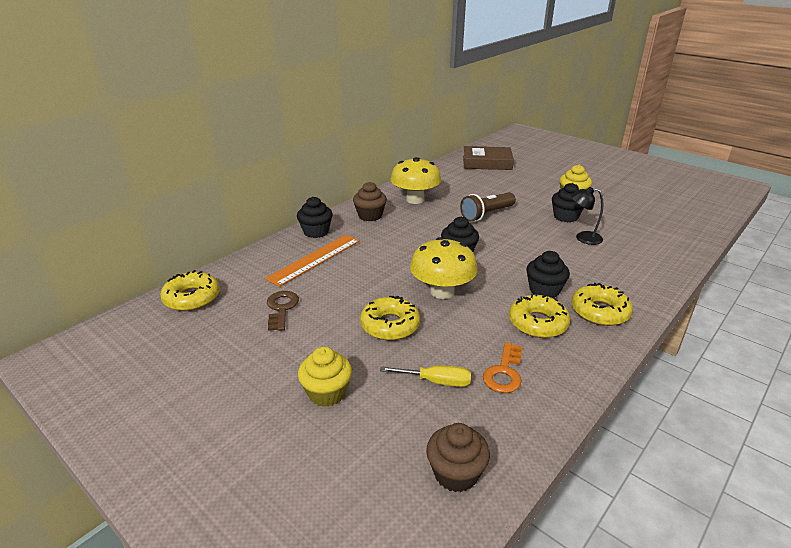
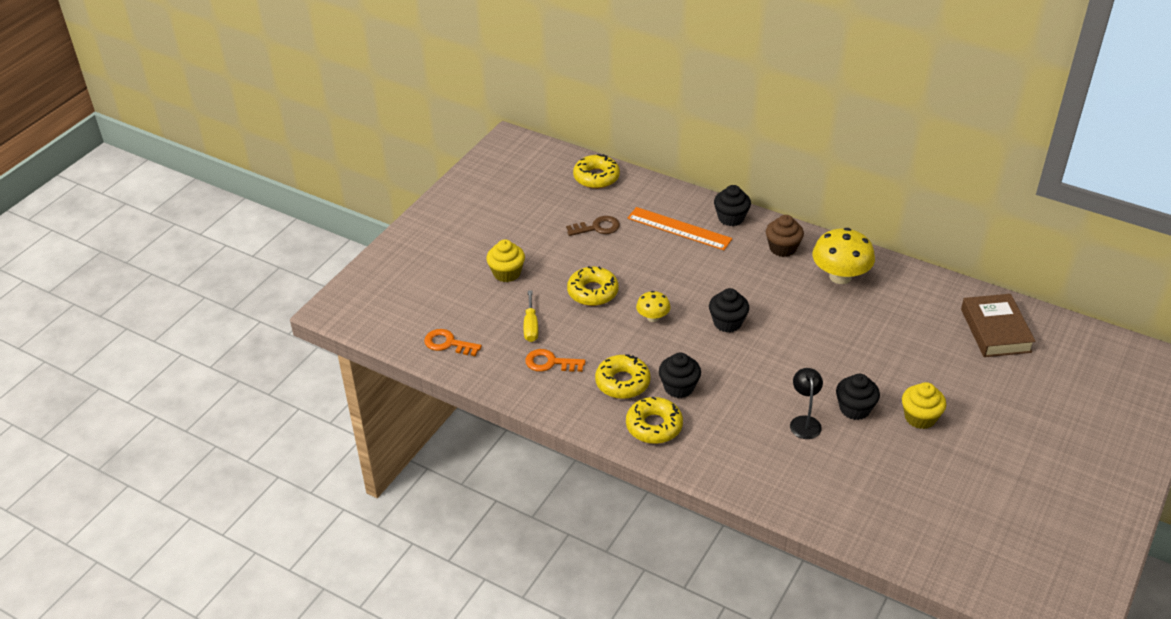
camera: 80 degrees right, 10 degrees up
(442, 291) = (653, 317): yellow mushroom -> yellow mushroom, size x0.54
(455, 473) = (448, 343): brown cupcake -> orange key
(486, 214) = (828, 338): brown flashlight -> none

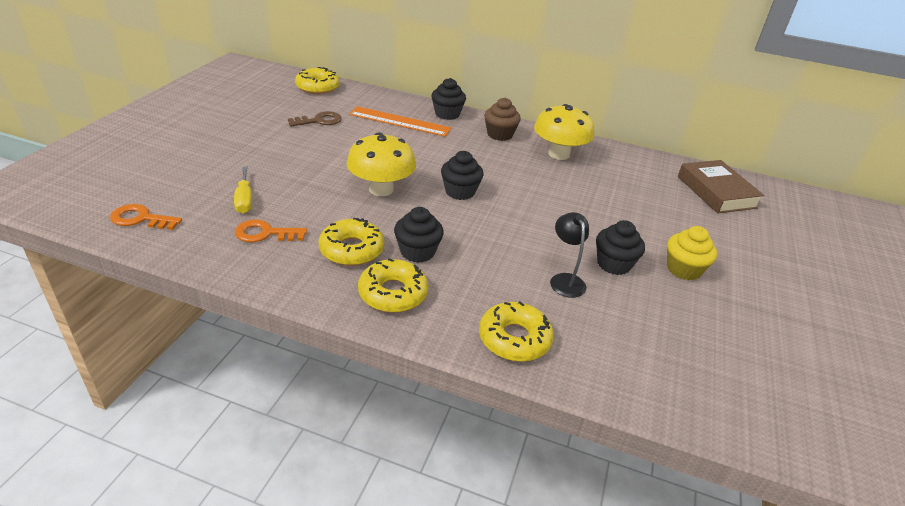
camera: 15 degrees left, 5 degrees down
(506, 273) = (221, 155): yellow cupcake -> none
(592, 292) = (315, 169): yellow donut -> yellow donut (514, 339)
(653, 317) = (381, 189): yellow mushroom -> yellow mushroom, size x1.85

